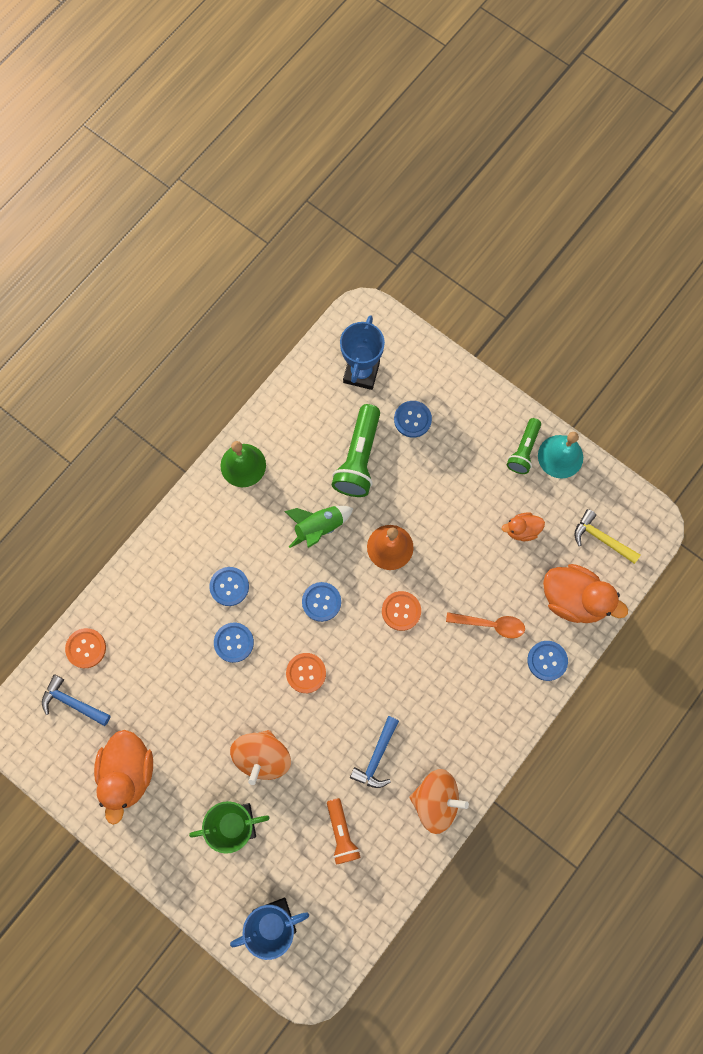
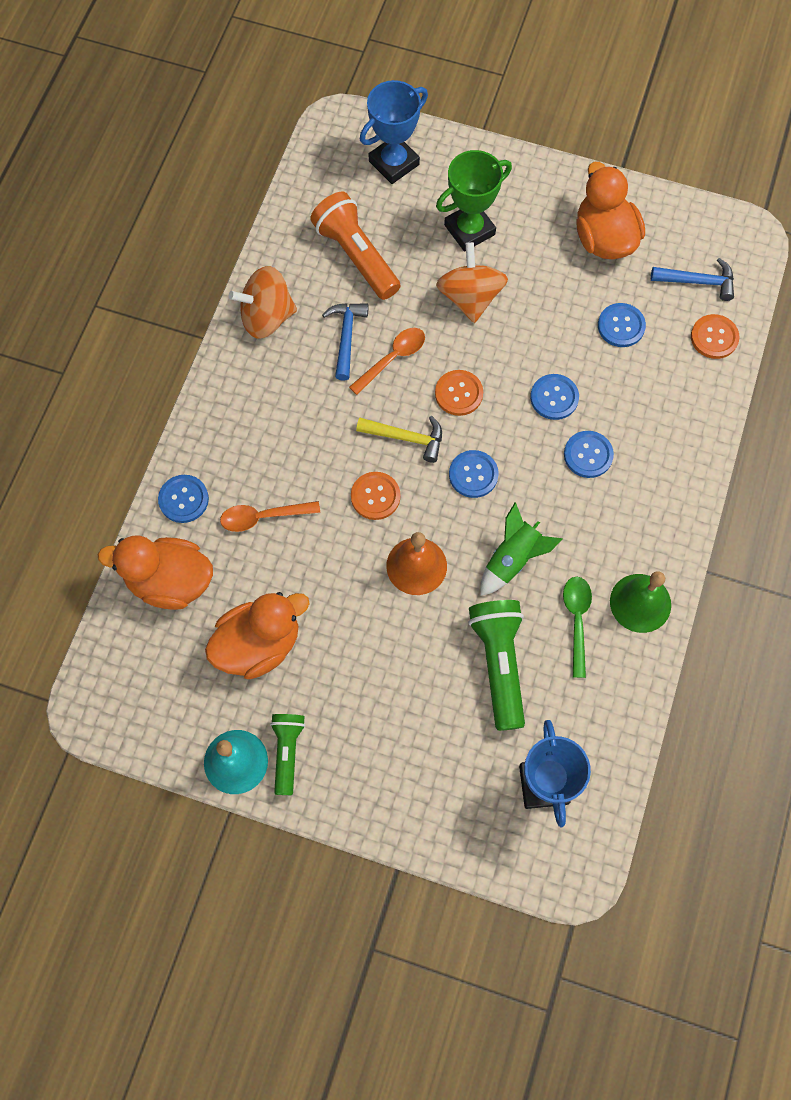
camera: 160 degrees right, 5 degrees down
(292, 468) = (576, 620): none -> green spoon
(341, 833) = (356, 256): orange flashlight -> orange flashlight, size x1.62
(346, 723) = (392, 358): none -> orange spoon
(412, 419) = (449, 742): blue button -> blue button (621, 326)
(521, 530) = (259, 644): orange duck -> orange duck, size x1.89
(601, 538) = (153, 669): yellow hammer -> yellow hammer (406, 438)

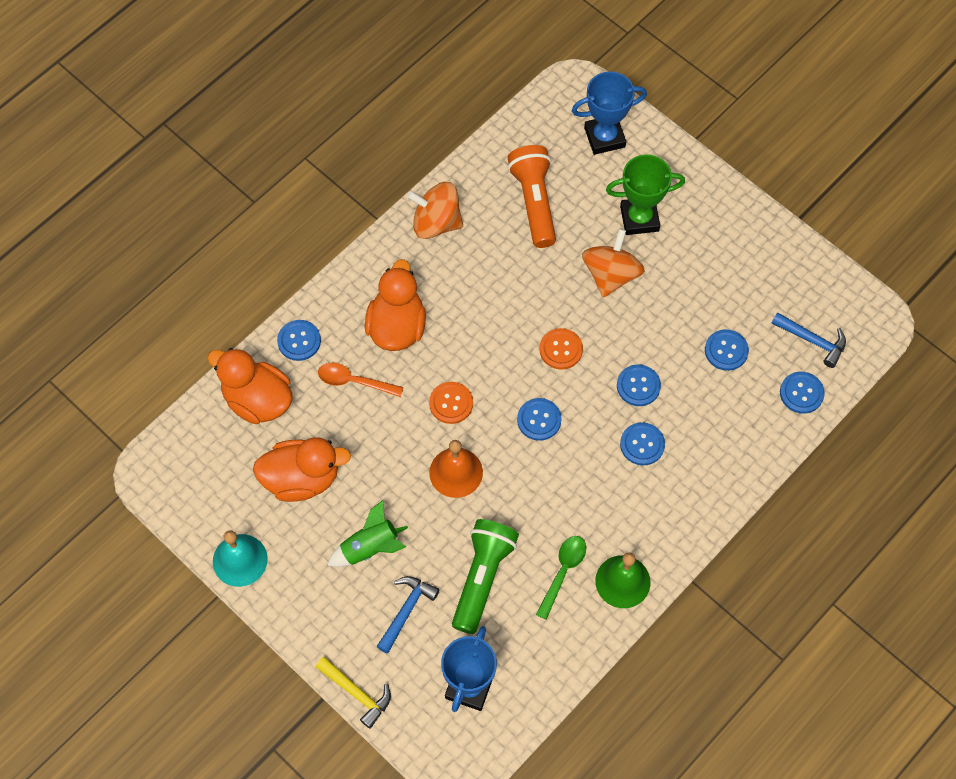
camera: 25 degrees right, 5 degrees down
(287, 752) = (282, 571): green flashlight -> none
(346, 337) = (492, 265): blue hammer -> blue hammer (406, 611)
(392, 358) = (521, 298): orange spoon -> none
(406, 438) = (499, 367): yellow hammer -> yellow hammer (356, 693)
(513, 559) = (536, 501): green rocket -> green rocket (370, 548)
(604, 238) = (750, 271): orange duck -> orange duck (397, 327)
(714, 337) = (801, 393): orange button -> blue button

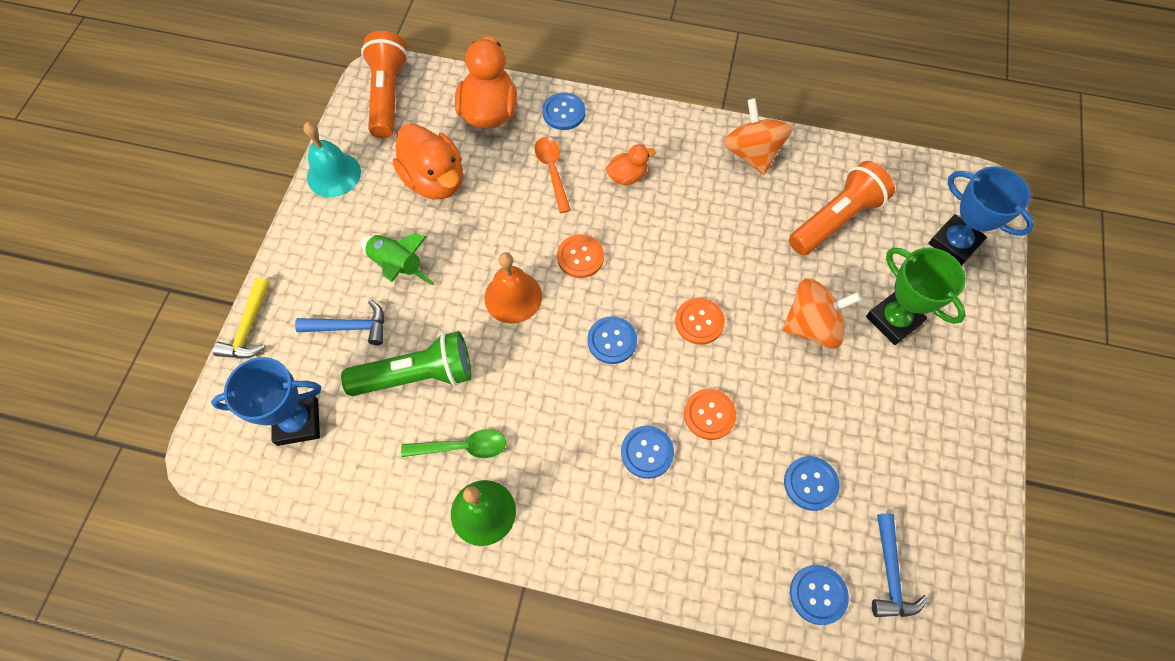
camera: 60 degrees right, 0 degrees up
(180, 476) = (388, 95): none -> orange flashlight
(397, 327) = (627, 176): orange duck -> orange duck, size x0.53
(638, 386) = (709, 415): blue button -> orange button

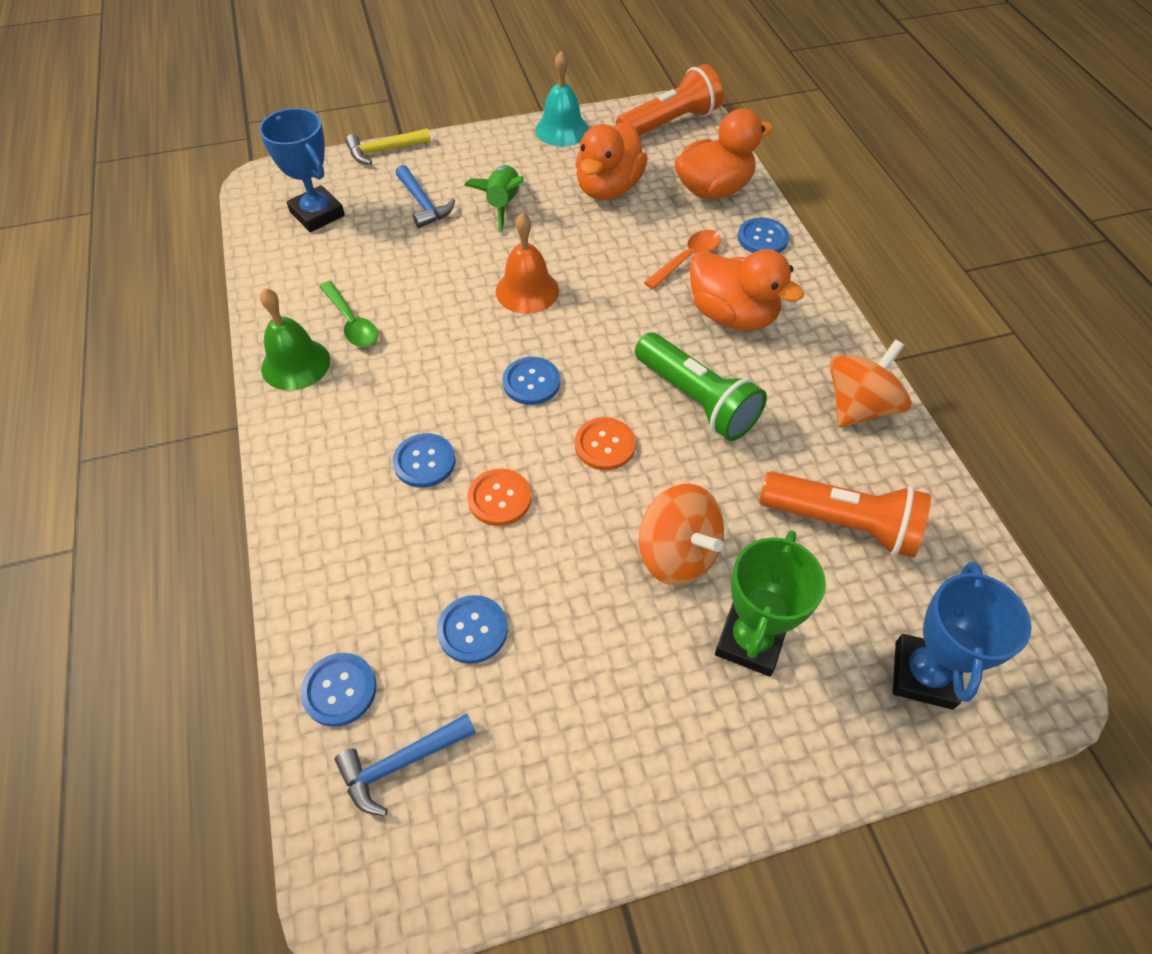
camera: 60 degrees right, 10 degrees down
(417, 375) = (404, 263): green flashlight -> green flashlight (696, 400)
(580, 257) = (607, 319): orange button -> none
(627, 176) = (732, 315): orange duck -> orange duck, size x1.89

